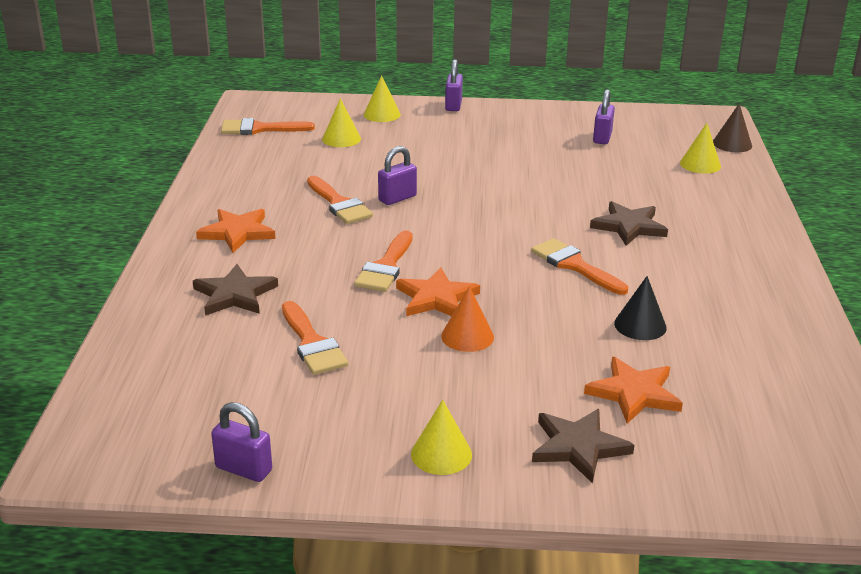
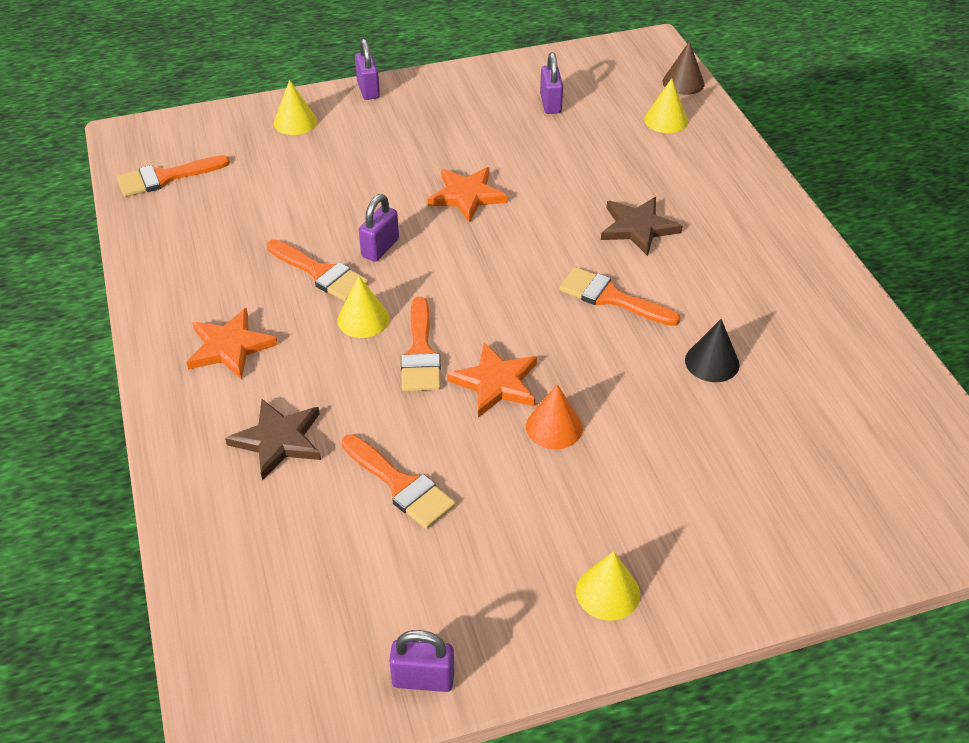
camera: 20 degrees left, 15 degrees up
(341, 139) = (269, 171): yellow cone -> yellow cone (363, 319)
(578, 447) = (730, 539): brown star -> none
(634, 393) = (748, 454): orange star -> orange star (467, 196)

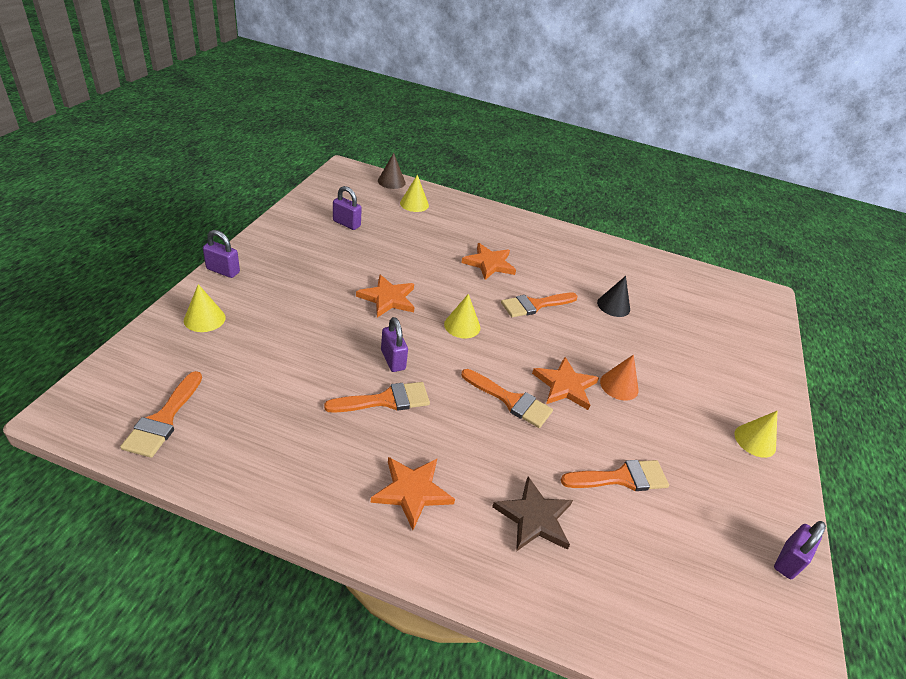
camera: 60 degrees left, 5 degrees down
(363, 319) = (454, 407): yellow cone -> yellow cone (462, 326)
(638, 228) = (489, 263): brown star -> orange star

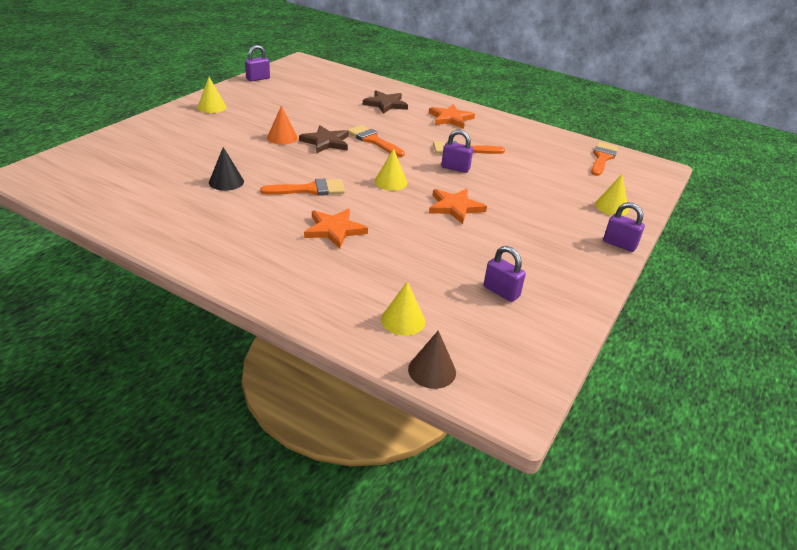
camera: 165 degrees left, 5 degrees down
(393, 360) = (455, 168): purple padlock -> purple padlock turned 60 degrees counterclockwise
(565, 386) = (326, 142): orange star -> brown star
(621, 478) = (323, 107): orange brush -> none

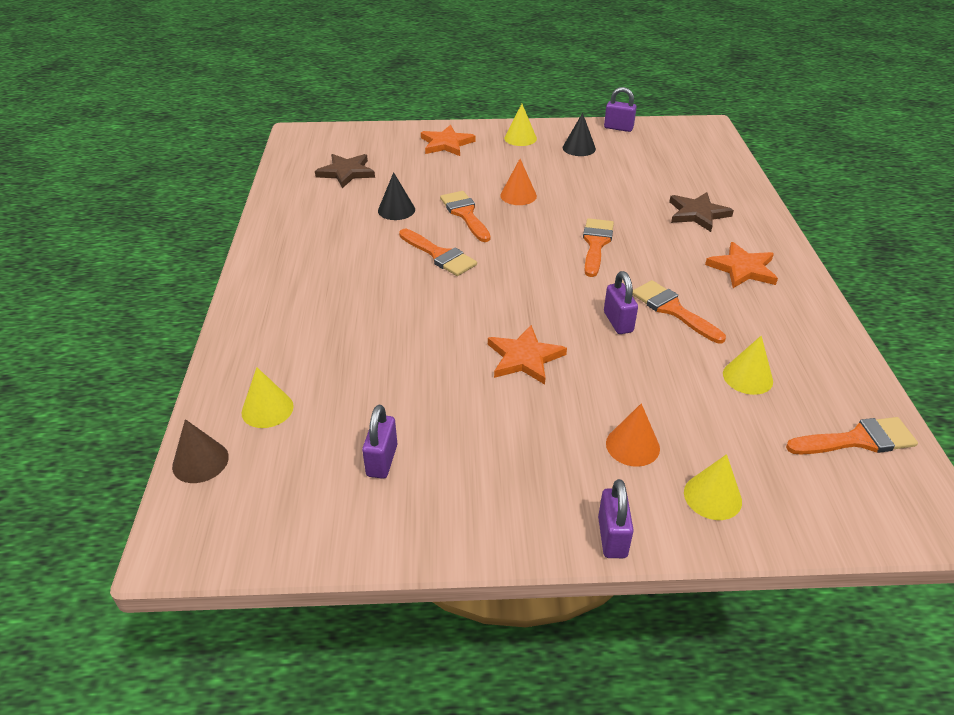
camera: 60 degrees right, 5 degrees up
(259, 98) = (579, 148): none -> black cone
(274, 162) = (465, 214): none -> orange brush
(326, 142) = (547, 220): brown star -> brown star (346, 172)
(334, 230) = (382, 301): orange star -> orange star (446, 144)
(390, 182) = (521, 293): yellow cone -> yellow cone (747, 377)
(559, 210) = (632, 445): none -> orange cone

